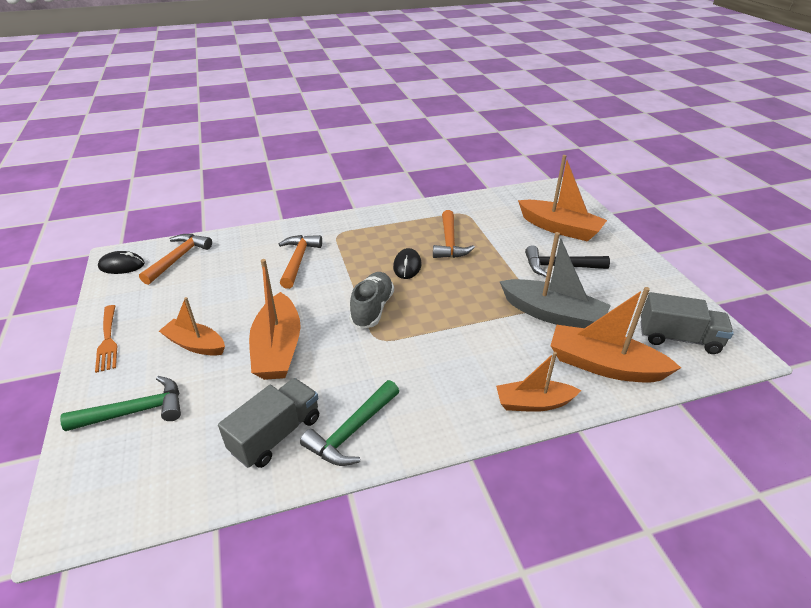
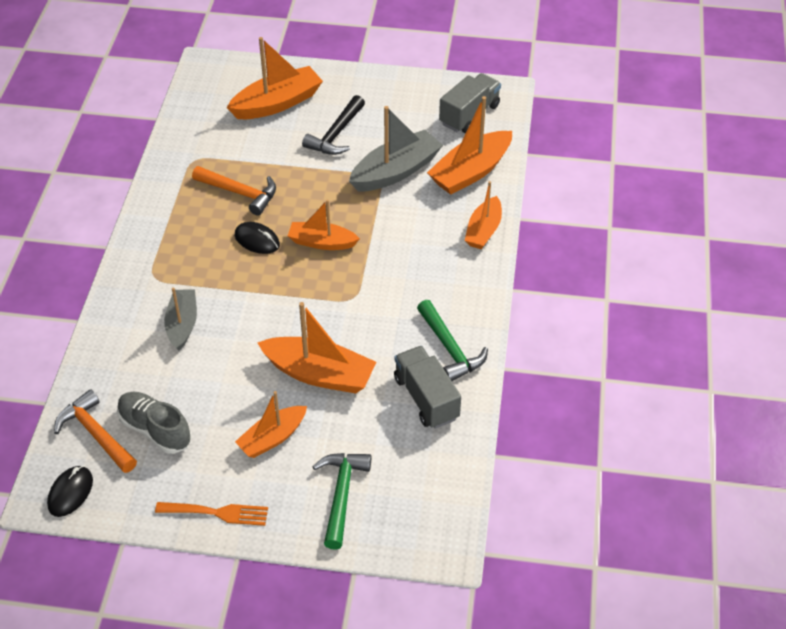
camera: 65 degrees left, 10 degrees up
(298, 260) = (182, 324): orange hammer -> grey boat
(372, 309) = (307, 289): grey shoe -> grey shoe (155, 430)
(430, 299) = (322, 242): none -> orange boat

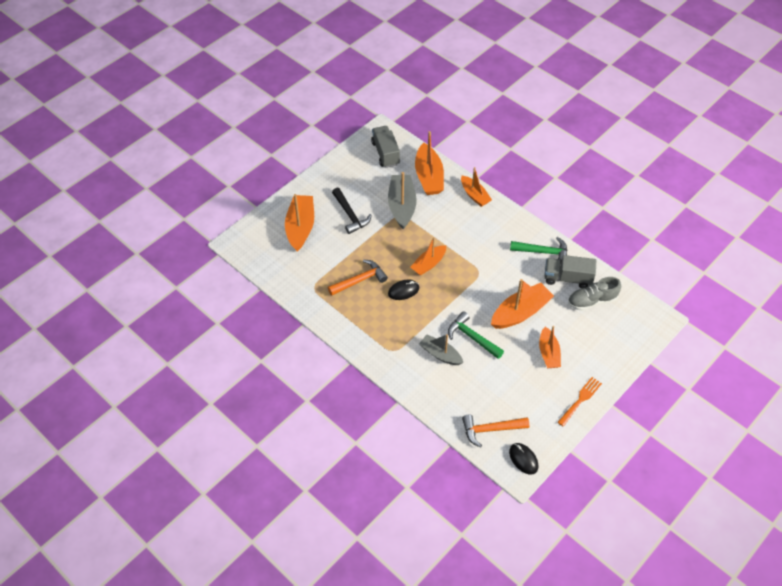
camera: 55 degrees left, 5 degrees up
(155, 430) = (507, 401): grey shoe -> grey shoe (592, 301)
(341, 495) = (604, 343): green hammer -> green hammer (472, 337)

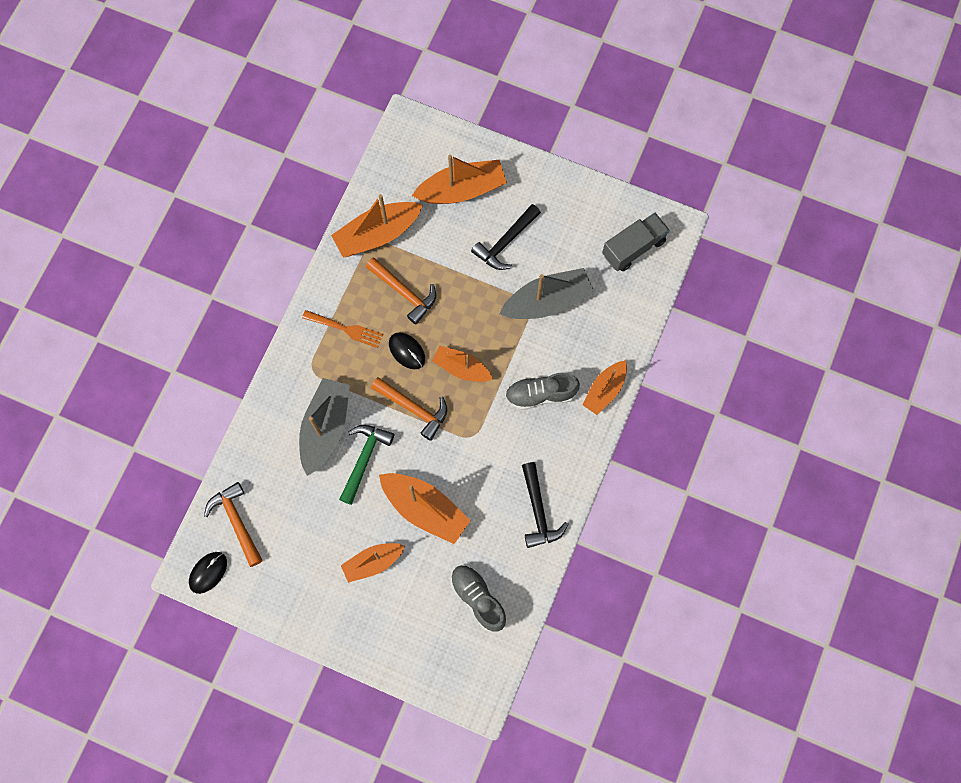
camera: 70 degrees right, 20 degrees up
(429, 177) = (614, 319): orange boat -> orange boat (378, 234)
(440, 354) = (325, 428): grey boat -> grey boat, size x1.55
(446, 298) = (413, 408): none -> orange hammer
(464, 228) = (541, 394): none -> grey shoe
(543, 252) = (538, 511): green hammer -> black hammer
(567, 278) = (504, 556): grey truck -> none
(580, 400) = (315, 621): orange fork -> orange fork (346, 329)

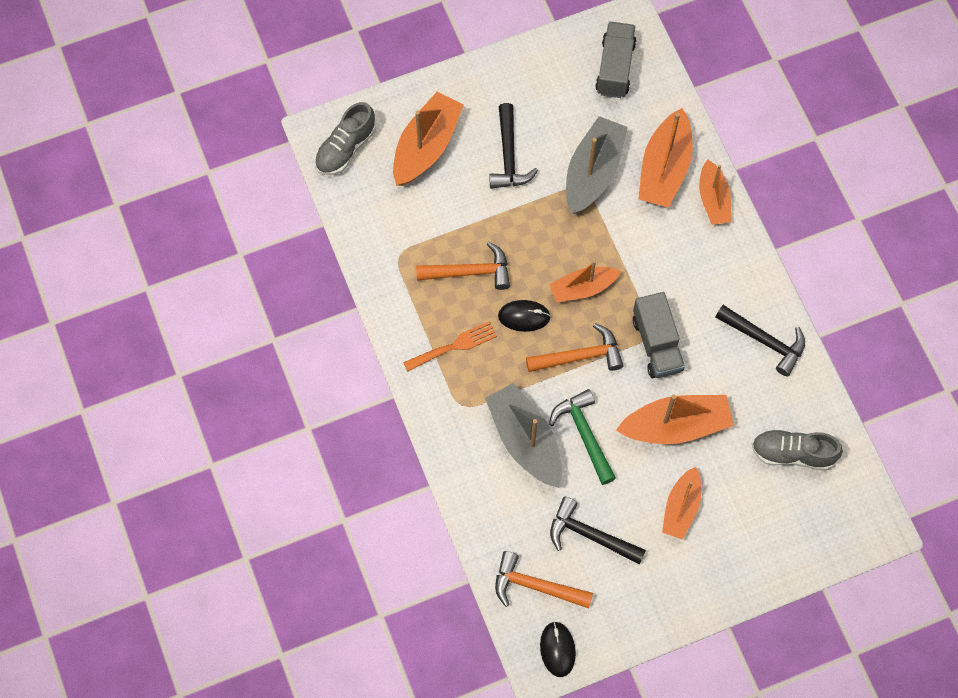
camera: 45 degrees left, 5 degrees down
(301, 524) = (590, 535): none -> black hammer
(378, 234) = (395, 245): orange boat -> orange boat (664, 168)
(469, 447) = (657, 344): none -> grey truck
(541, 394) = (668, 249): grey shoe -> grey shoe (346, 148)

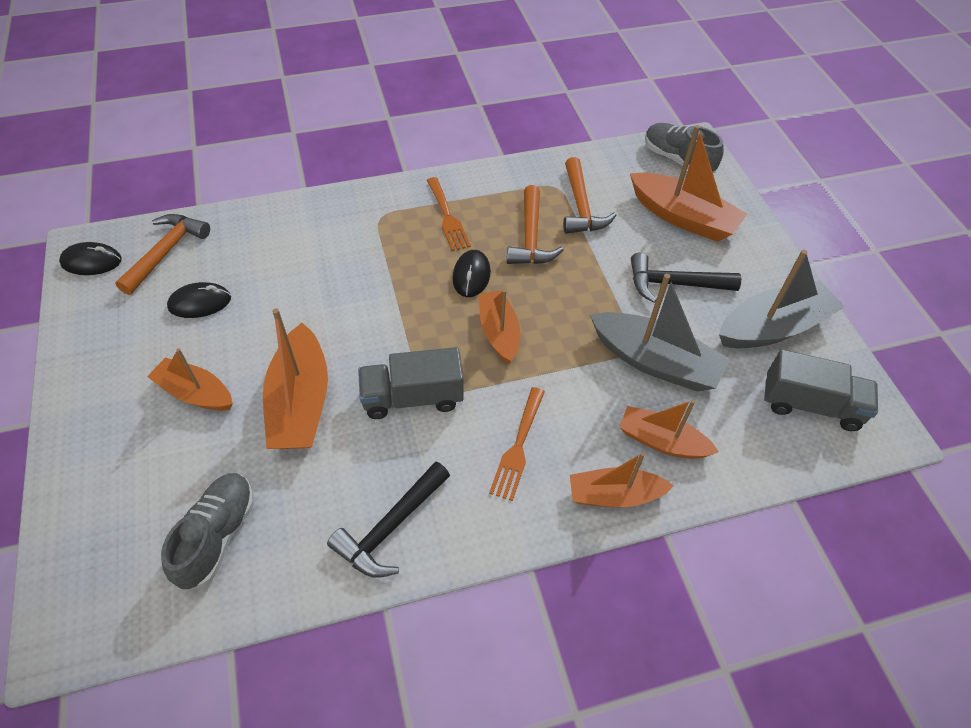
camera: 95 degrees right, 15 degrees down
(525, 441) = (326, 261): grey boat -> grey boat (773, 328)
(580, 356) = (413, 319): orange hammer -> orange hammer (581, 206)
(584, 434) = (317, 312): green hammer -> none
(590, 535) = (200, 303): black hammer -> black mouse
(664, 168) = (662, 441): orange boat -> orange boat, size x0.64
(687, 264) = (518, 447): none -> orange fork

